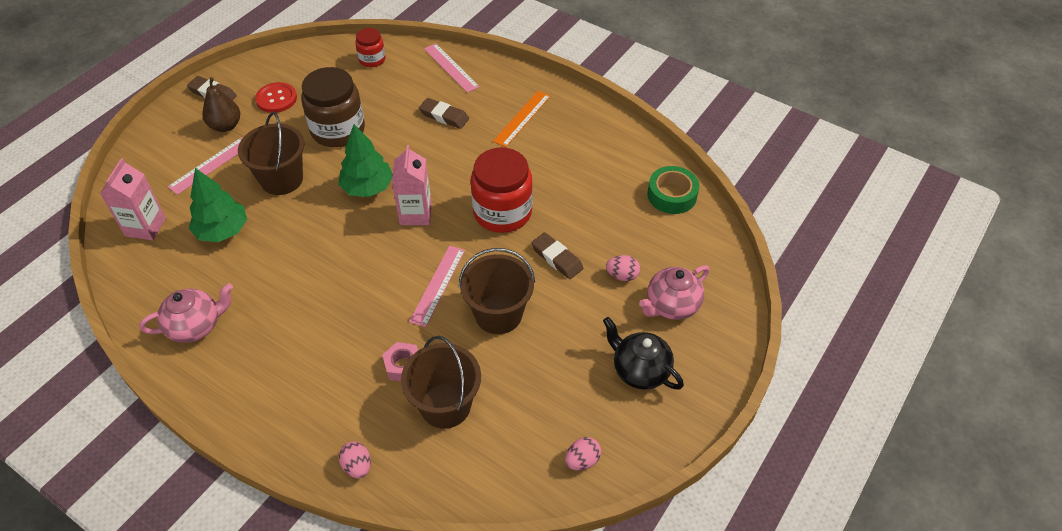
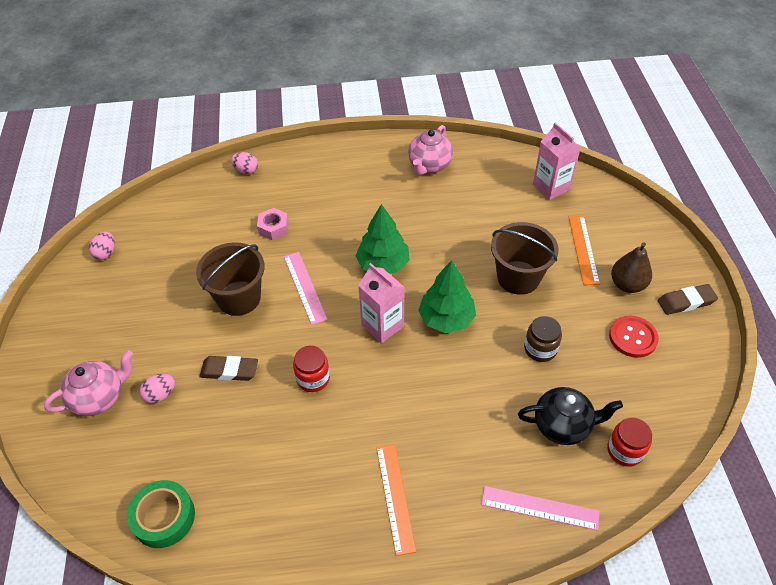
camera: 140 degrees right, 0 degrees up
(210, 165) = (583, 249): pink ruler -> orange ruler
(222, 231) = (500, 218): green tree -> green tree (383, 264)
(338, 130) = (540, 349): brown jar -> brown jar, size x0.53
(444, 116) = (471, 437): brown eraser -> none
(445, 405) = (223, 226): brown bucket -> none
(502, 212) = (313, 378): red jar -> red jar, size x0.53
(639, 370) = (98, 330): black teapot -> black teapot (563, 425)
(671, 306) = (99, 397): pink teapot -> pink teapot turned 45 degrees clockwise

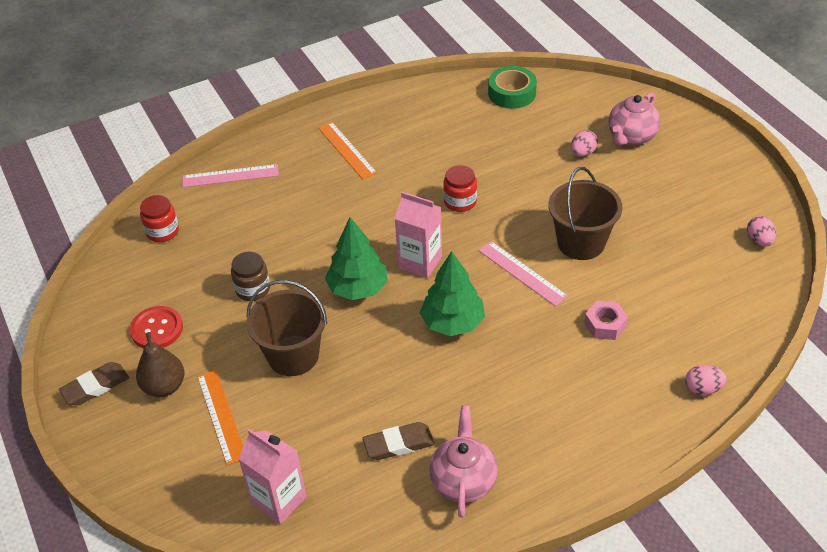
camera: 160 degrees right, 5 degrees down
(229, 370) = (539, 185): brown eraser -> brown eraser (398, 444)
(563, 425) = (220, 233): black teapot -> none

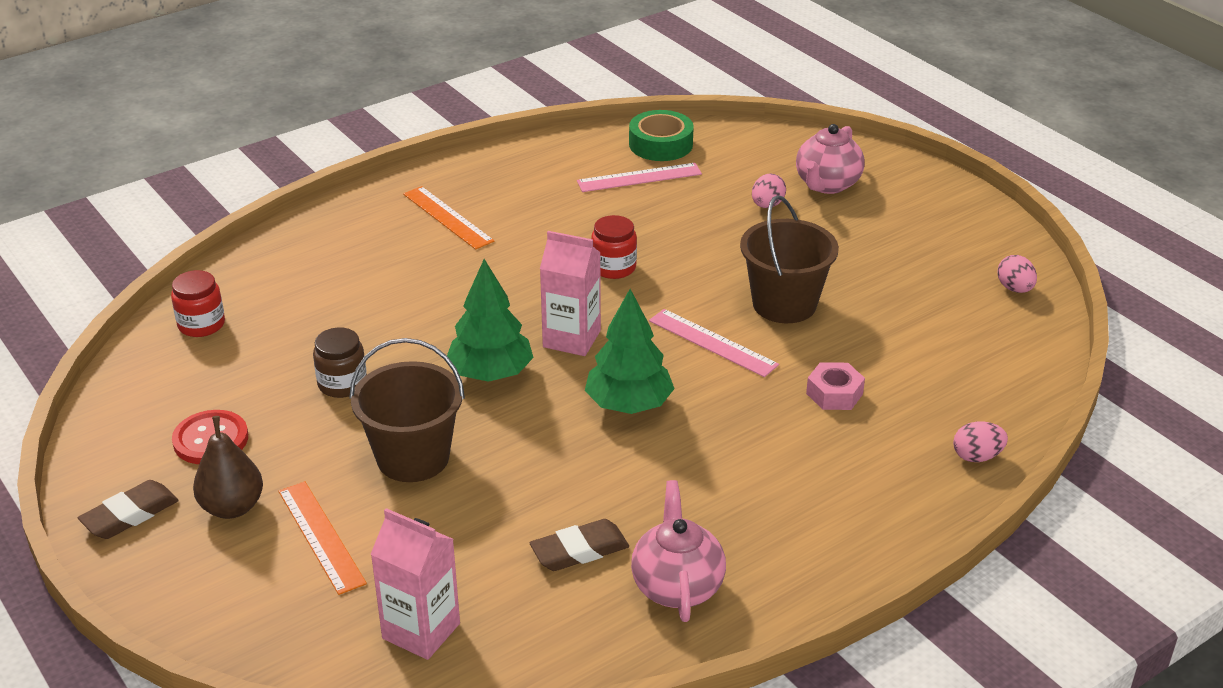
camera: 10 degrees left, 10 degrees down
(230, 176) = (289, 255): pink ruler -> pink ruler (639, 177)

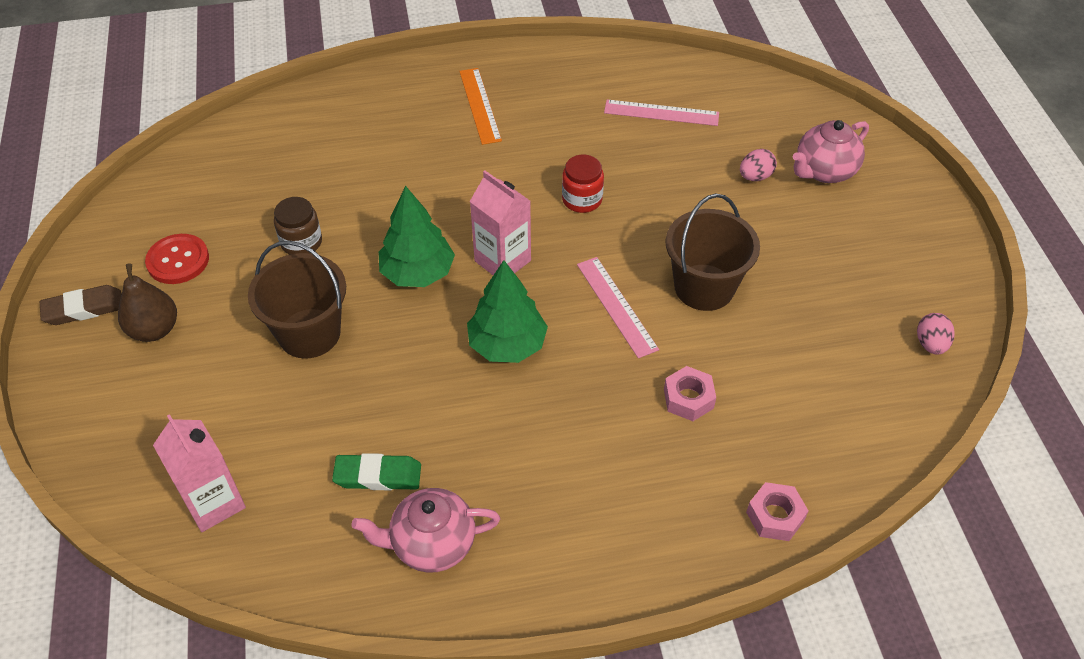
camera: 25 degrees right, 15 degrees up
(201, 324) = (236, 150): red jar -> none
(321, 536) = (198, 382): orange ruler -> none
(579, 550) = (378, 475): brown eraser -> green eraser
(660, 144) = (701, 83): green tape -> none
(677, 586) = (432, 544): pink teapot -> pink teapot turned 120 degrees counterclockwise
(977, 456) = (775, 516): pink egg -> pink nut

